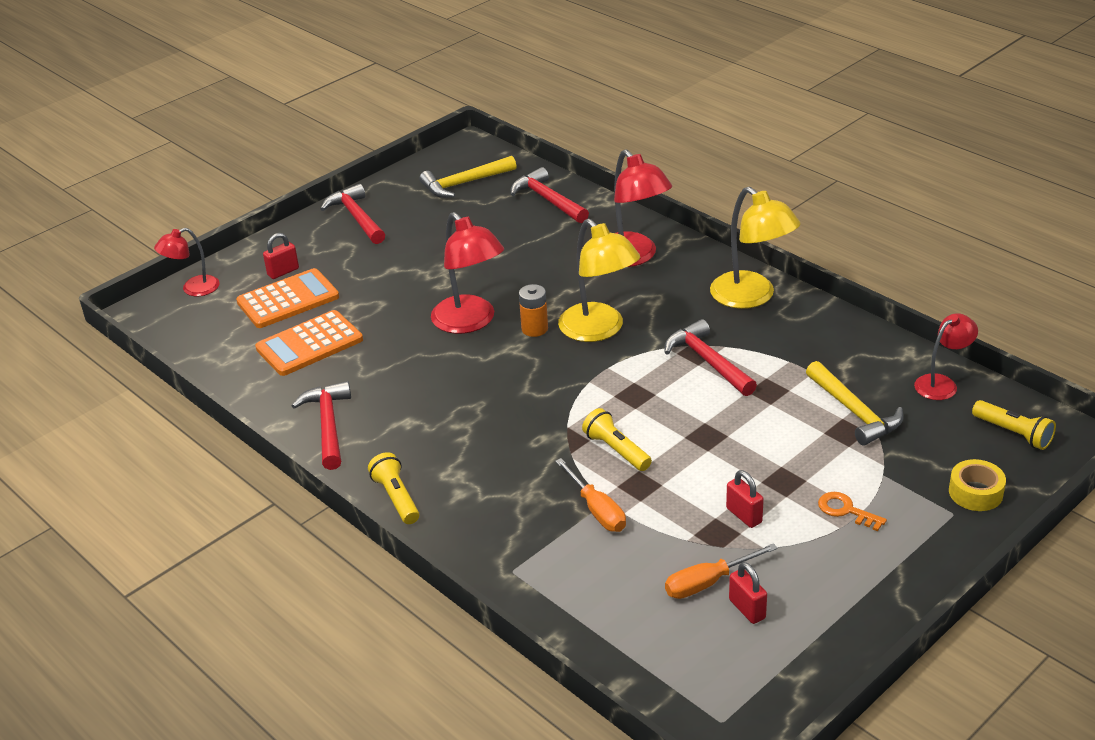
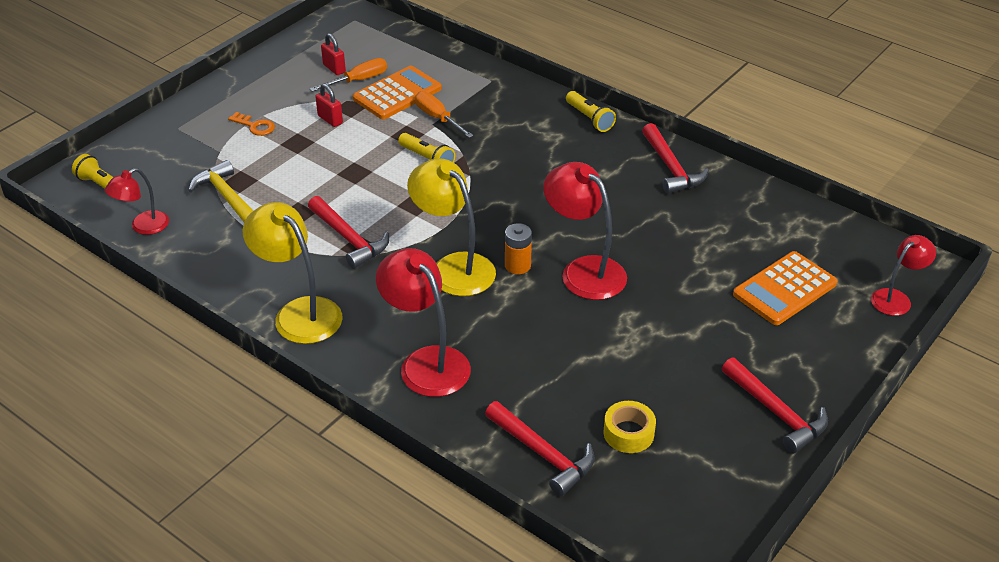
camera: 170 degrees right, 5 degrees up
(283, 272) = (813, 325): red padlock -> none
(309, 344) = (731, 240): orange calculator -> orange calculator (397, 94)
(464, 183) = (663, 483): yellow hammer -> none
(975, 493) = (155, 142): yellow tape -> yellow tape (628, 433)

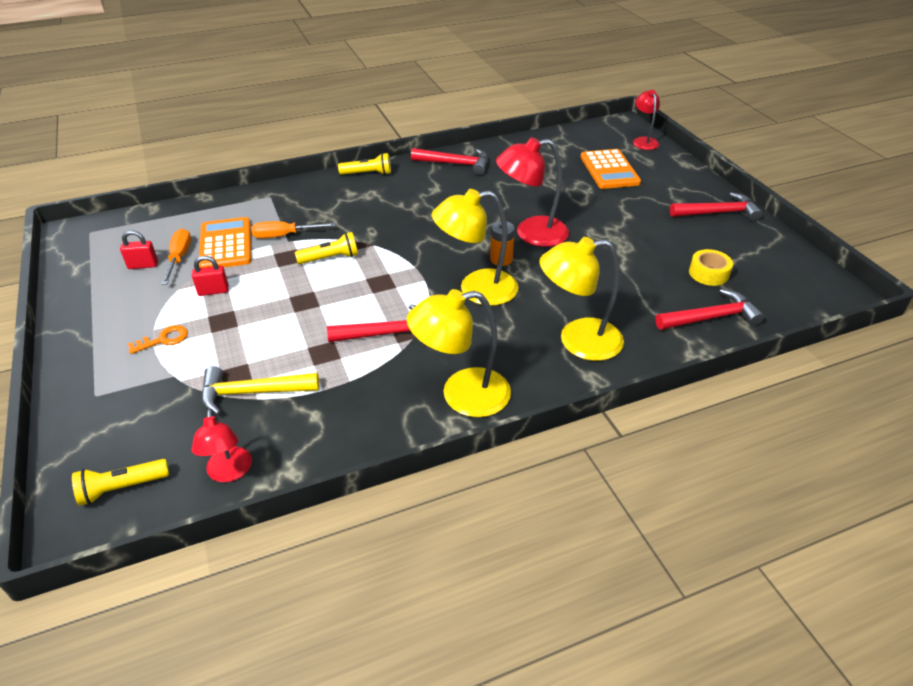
camera: 60 degrees left, 0 degrees up
(426, 362) = (577, 341): red lamp -> yellow lamp

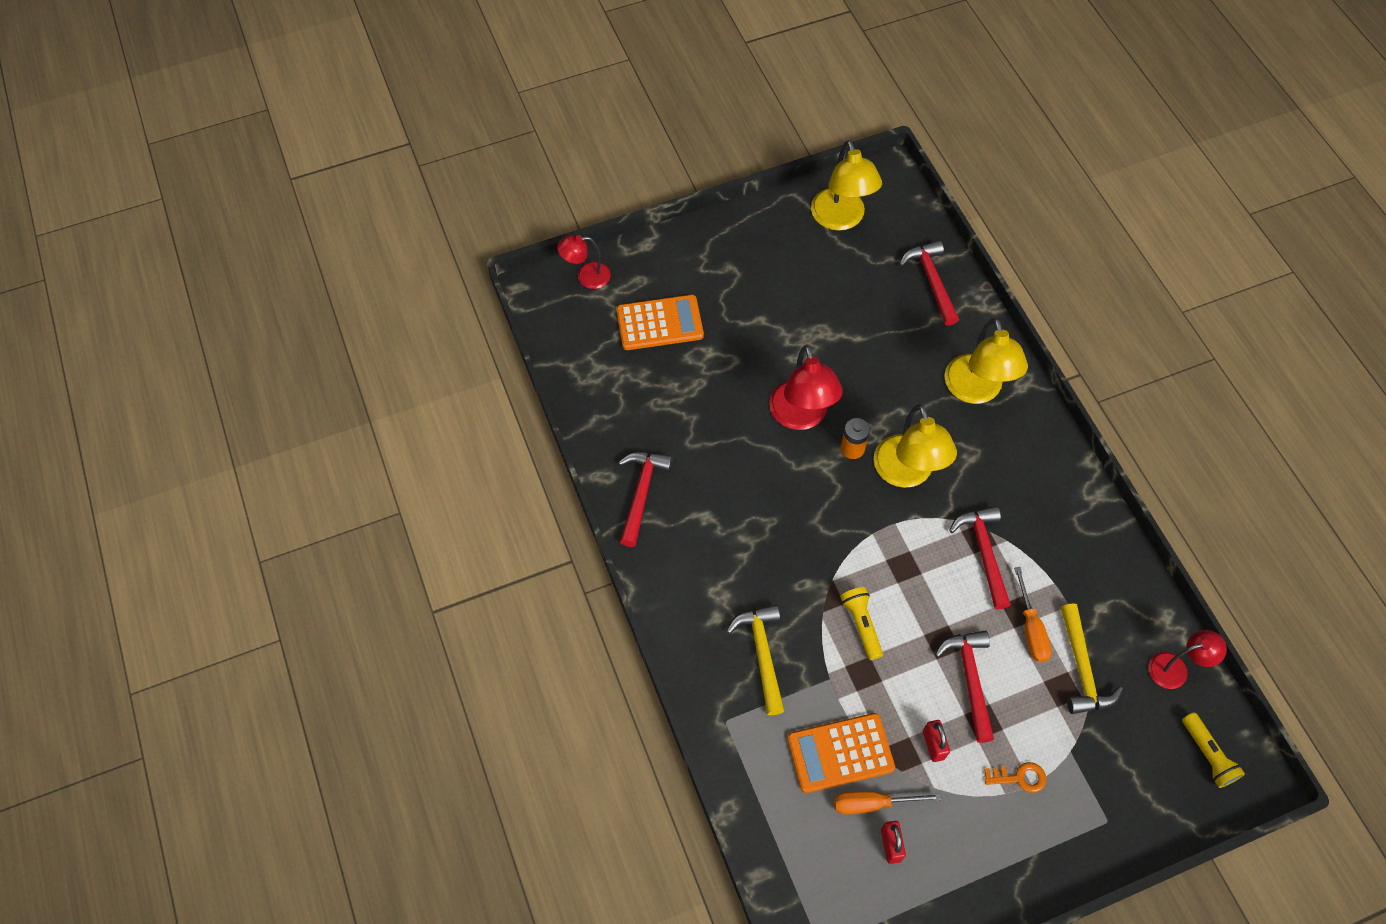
camera: 90 degrees left, 20 degrees up
(163, 339) = (1019, 777): orange key -> orange key turned 120 degrees clockwise
(284, 235) = (818, 685): orange screwdriver -> orange screwdriver (1031, 628)
(317, 211) = (762, 654): none -> yellow hammer
(368, 174) = (666, 601): yellow flashlight -> none
(462, 395) = (1058, 488): yellow lamp -> yellow lamp (841, 219)
(708, 273) = (864, 269): yellow tape -> none
(718, 213) = (754, 237): red hammer -> red hammer (970, 680)

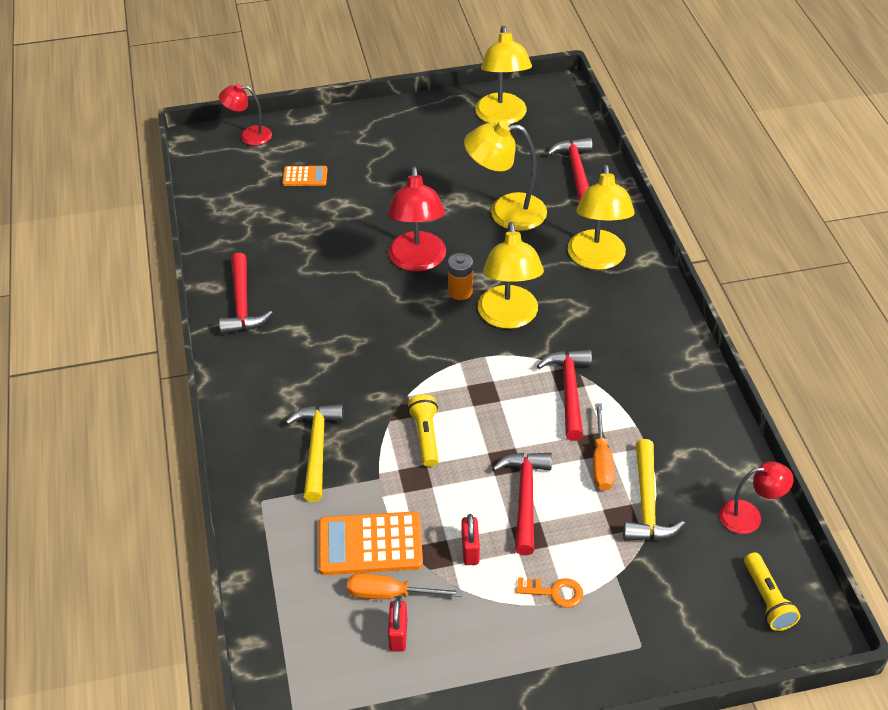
camera: 10 degrees right, 15 degrees down
(641, 493) = (242, 304): red hammer -> red hammer turned 150 degrees clockwise
(659, 323) = (305, 176): orange calculator -> orange calculator, size x0.55
(873, 343) = (505, 212): none -> yellow lamp

